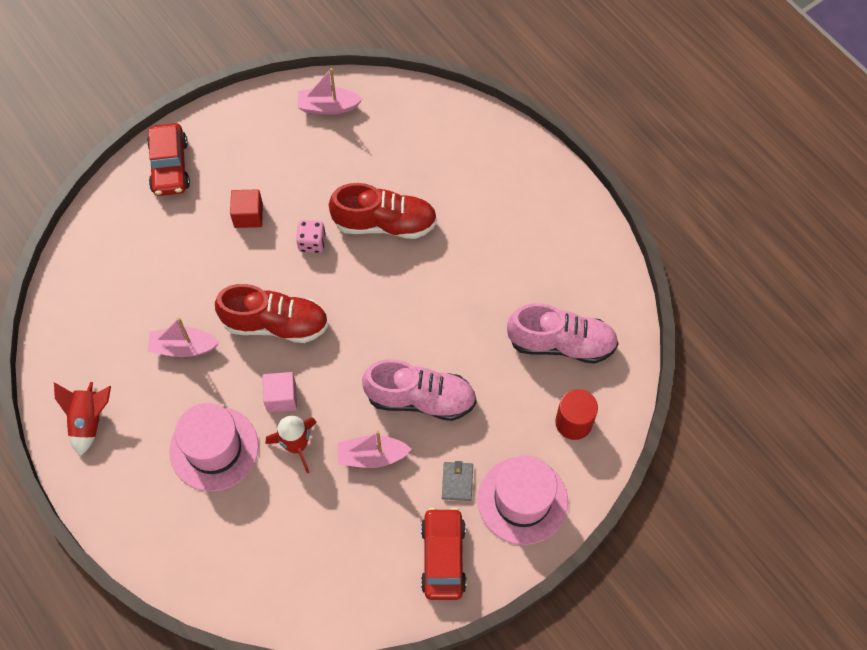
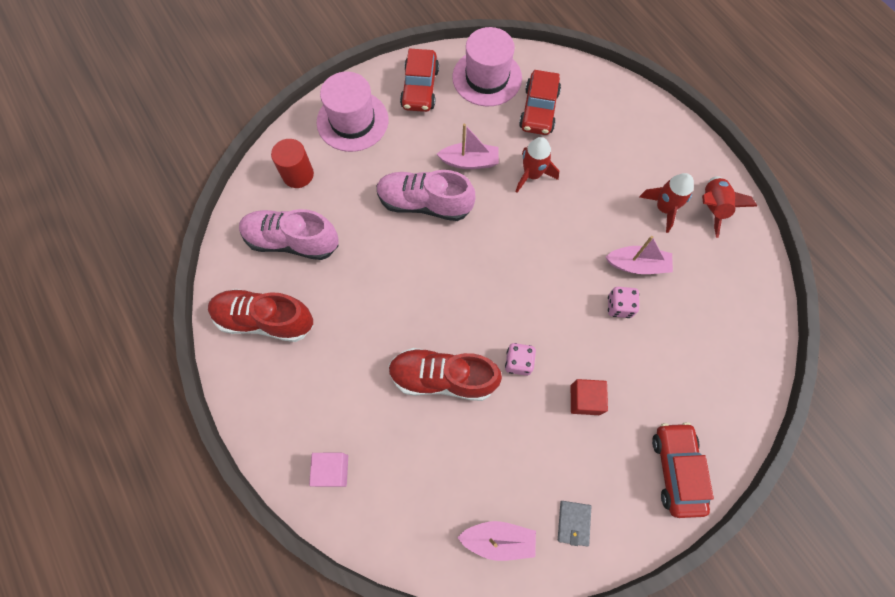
camera: 175 degrees left, 5 degrees up
(145, 415) = (663, 208): none -> red rocket
(207, 303) = (619, 306): none -> pink dice
(214, 448) = (601, 177): pink hat -> pink hat (487, 78)
(275, 324) = (553, 280): red shoe -> red shoe (265, 320)
(281, 397) = (546, 214): pink cube -> pink cube (332, 470)
(287, 537) = (539, 110): none -> red car
(457, 482) = (402, 138): grey wallet -> grey wallet (573, 523)

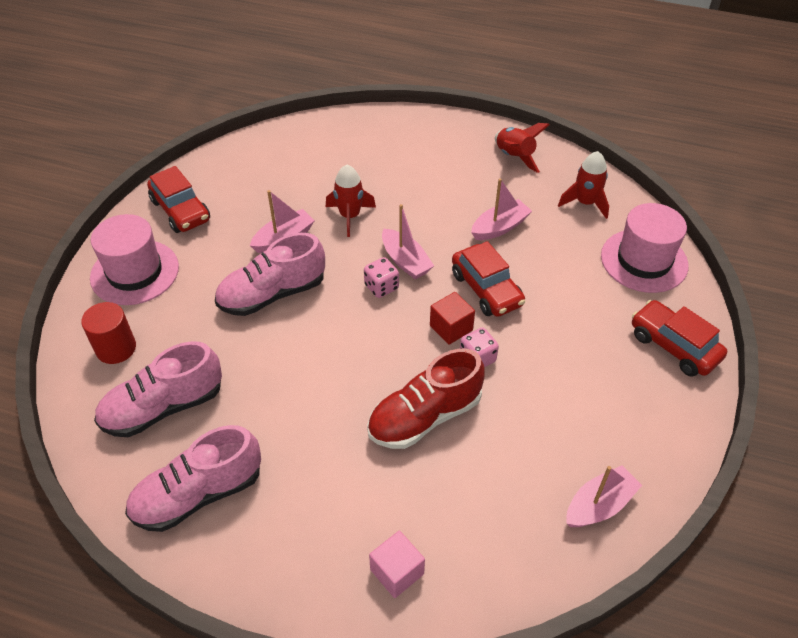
camera: 40 degrees left, 20 degrees down
(265, 320) = (198, 494): red shoe -> pink shoe
(487, 78) = (238, 170): pink hat -> pink hat (644, 260)
(539, 110) = (309, 168): red car -> red car (486, 289)
(539, 243) = (405, 261): none -> pink boat
(573, 523) = (643, 443): grey wallet -> none
(585, 399) = (558, 347): red cube -> red cube (451, 328)
(619, 306) = (515, 264): pink dice -> pink dice (381, 287)
(663, 208) = (479, 178): red rocket -> red rocket (585, 203)

